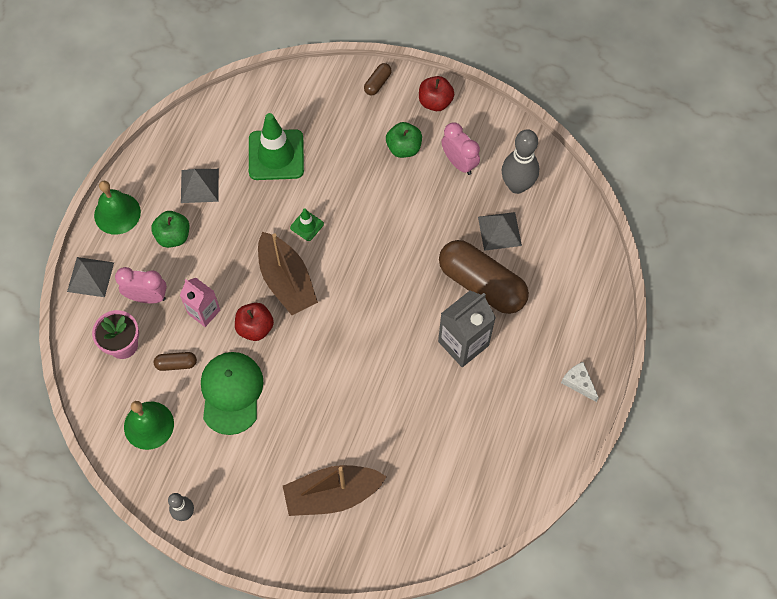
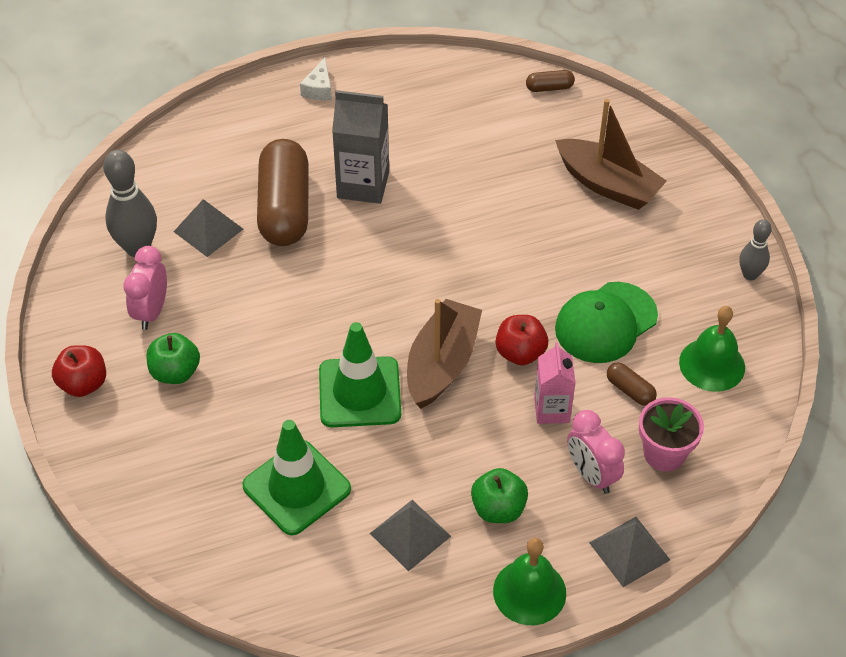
camera: 130 degrees left, 15 degrees down
(307, 226) = (359, 392): green traffic cone -> green traffic cone, size x2.15
(377, 83) = (102, 457): brown capsule -> brown capsule (549, 88)

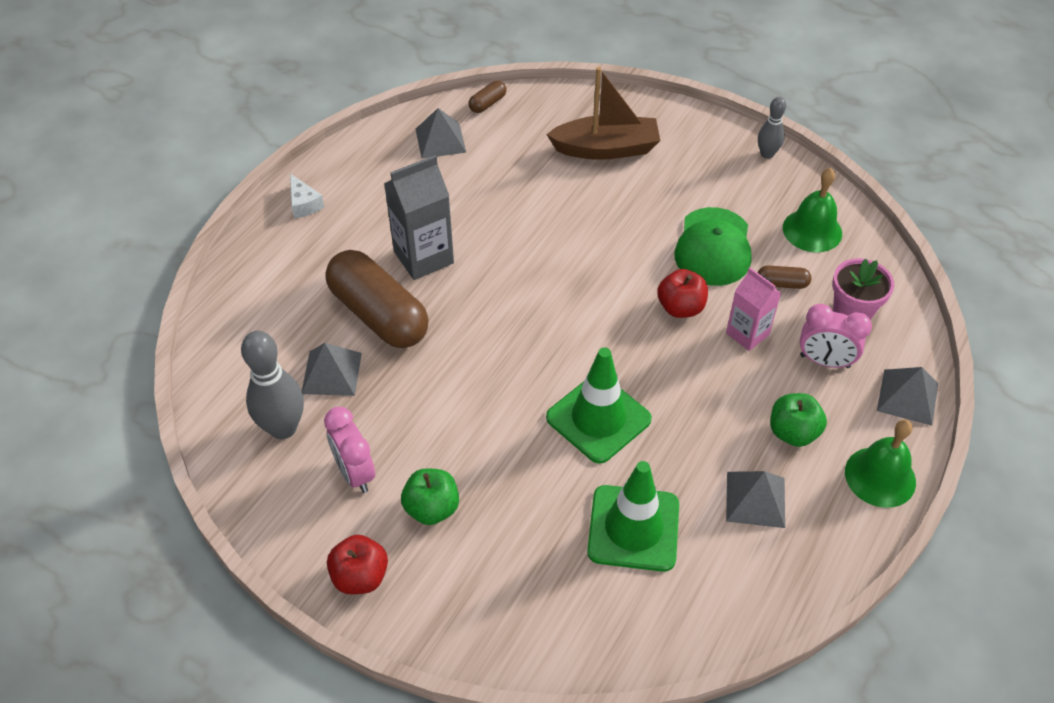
camera: 40 degrees left, 0 degrees up
(442, 364) = (635, 354): brown boat -> none
(477, 97) = (440, 140): none -> grey pyramid

